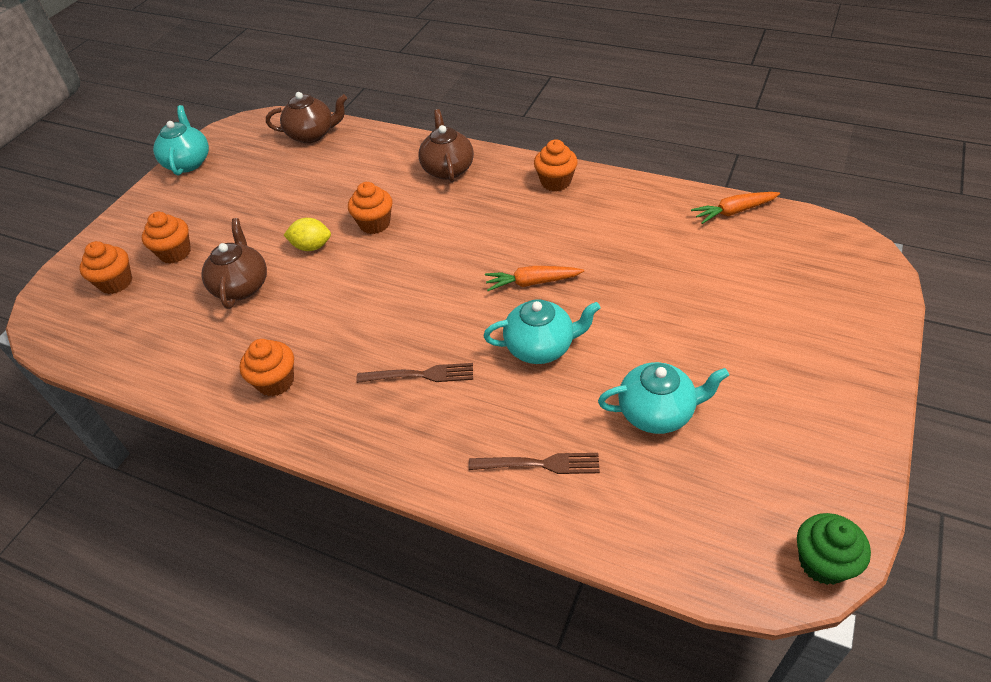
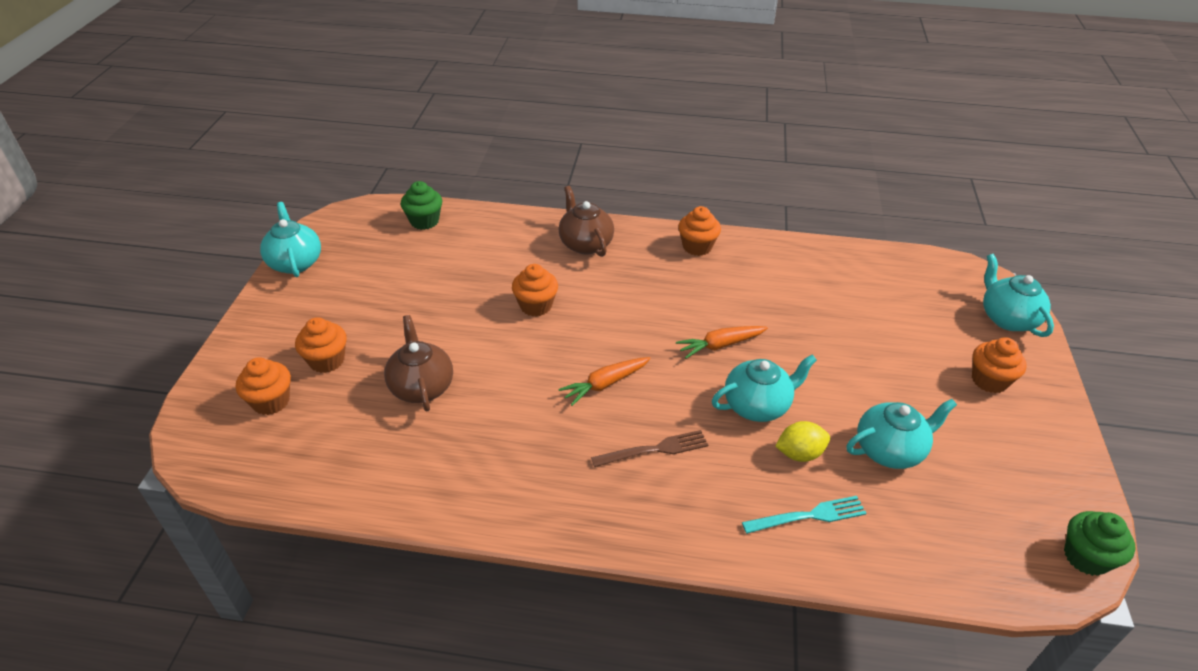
camera: 20 degrees left, 5 degrees down
(275, 382) = (507, 480): orange cupcake -> orange cupcake (989, 380)
(312, 134) = (424, 221): brown teapot -> green cupcake
(312, 246) = (479, 336): yellow lemon -> yellow lemon (799, 453)
(541, 464) = (809, 515): brown fork -> turquoise fork
(734, 212) = (870, 259): orange carrot -> orange carrot (605, 384)
(861, 292) = (1007, 318): none -> turquoise teapot

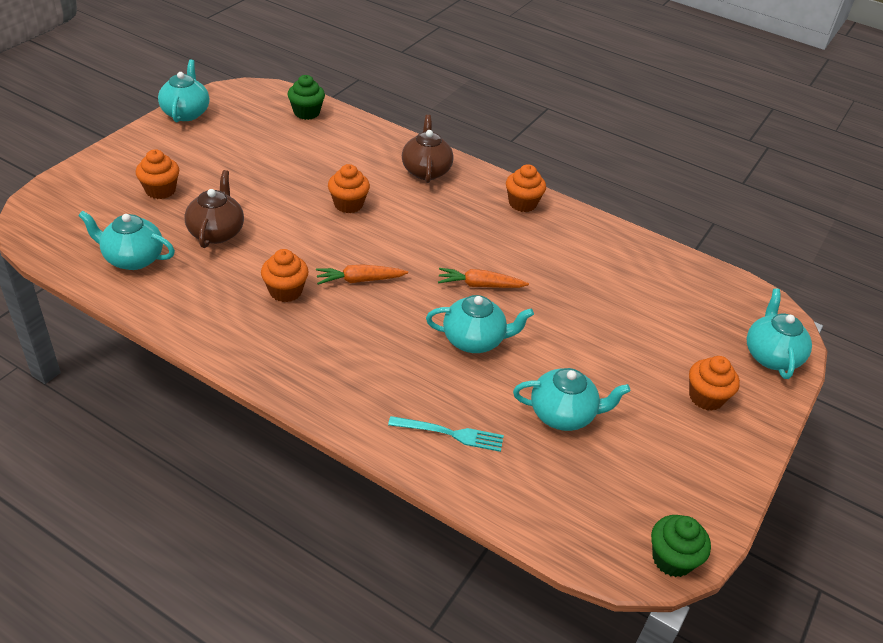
camera: 20 degrees right, 0 degrees up
(271, 401) = (102, 204): orange cupcake -> orange cupcake (285, 291)
(349, 453) = (133, 259): none -> turquoise teapot
(655, 449) = (363, 340): brown fork -> none
(799, 453) = (481, 388): yellow lemon -> none

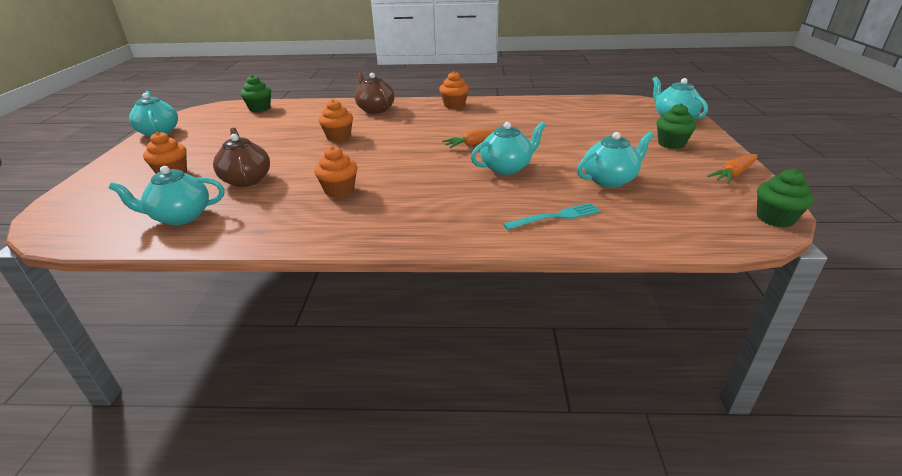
camera: 25 degrees left, 10 degrees down
(360, 280) = (390, 167): orange carrot -> orange carrot (733, 174)
(706, 397) = (671, 144): orange cupcake -> green cupcake

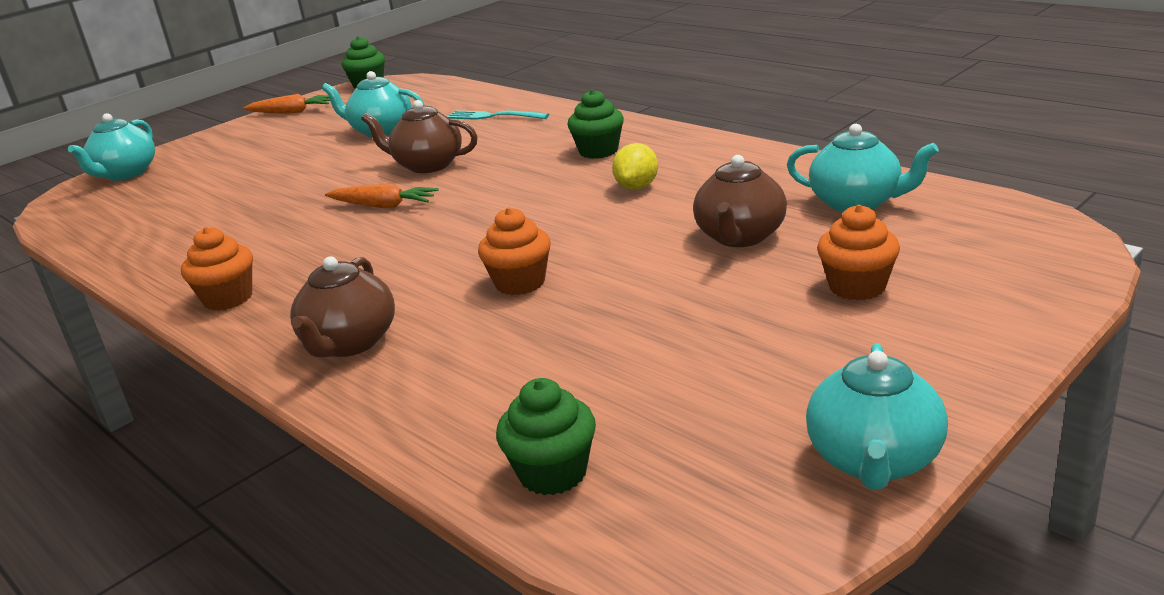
camera: 135 degrees left, 5 degrees down
(339, 190) = (637, 187): orange cupcake -> yellow lemon
(506, 167) = (427, 165): turquoise teapot -> brown teapot
(671, 144) = (234, 147): green cupcake -> green cupcake (598, 151)

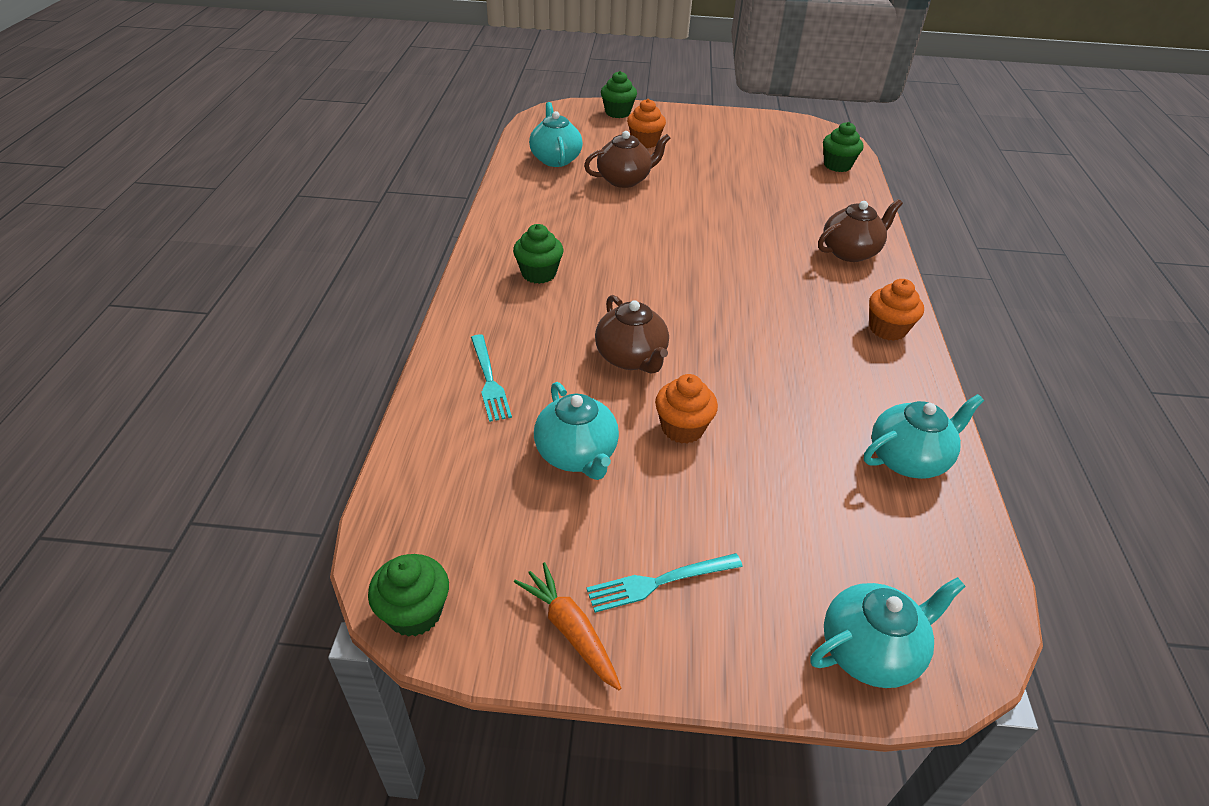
camera: 135 degrees left, 15 degrees up
(267, 135) = (658, 583): none -> turquoise fork
(383, 206) = (717, 338): orange carrot -> none
(520, 283) = (740, 226): orange cupcake -> orange cupcake (682, 428)
(637, 187) = (589, 233): yellow lemon -> none
(874, 460) = (752, 119): turquoise teapot -> turquoise teapot (908, 459)
(1018, 295) = (617, 113): none -> green cupcake

